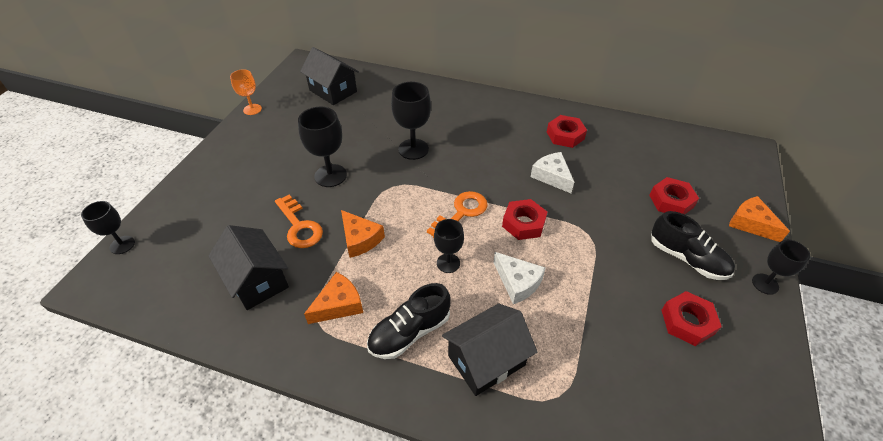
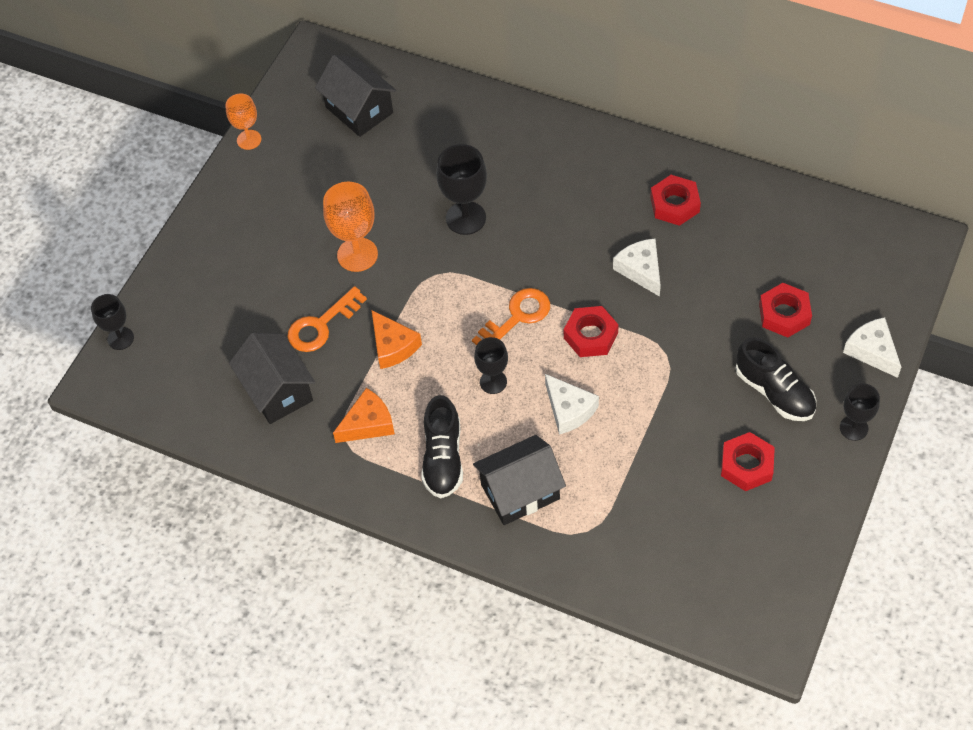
camera: 10 degrees right, 10 degrees up
(299, 226) = (321, 325): orange key -> orange key turned 75 degrees clockwise
(330, 175) = (357, 255): black goblet -> orange goblet
(410, 332) = (443, 458): black shoe -> black shoe turned 60 degrees counterclockwise
(750, 223) = (872, 351): orange cheese -> white cheese

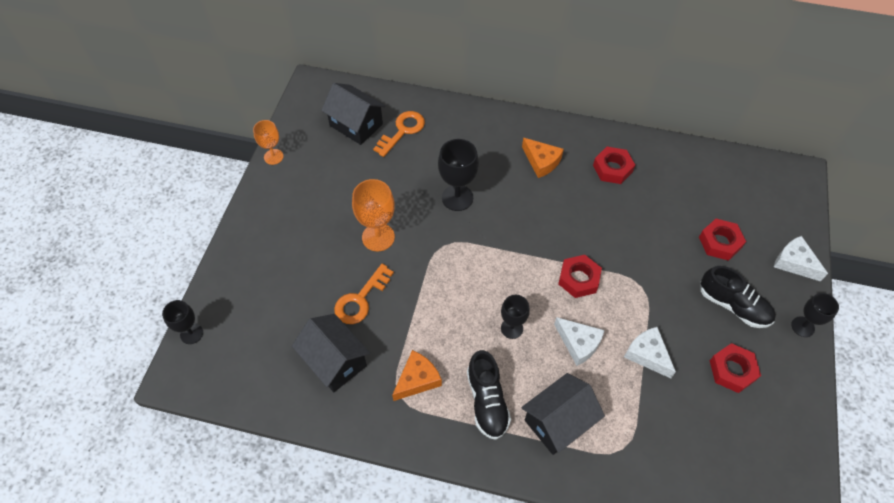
camera: 15 degrees left, 0 degrees up
(393, 346) = (423, 309): orange cheese -> orange cheese (541, 161)
(517, 317) = (517, 271): orange key -> orange key (402, 131)
(641, 270) = (602, 222): white cheese -> white cheese (647, 354)

